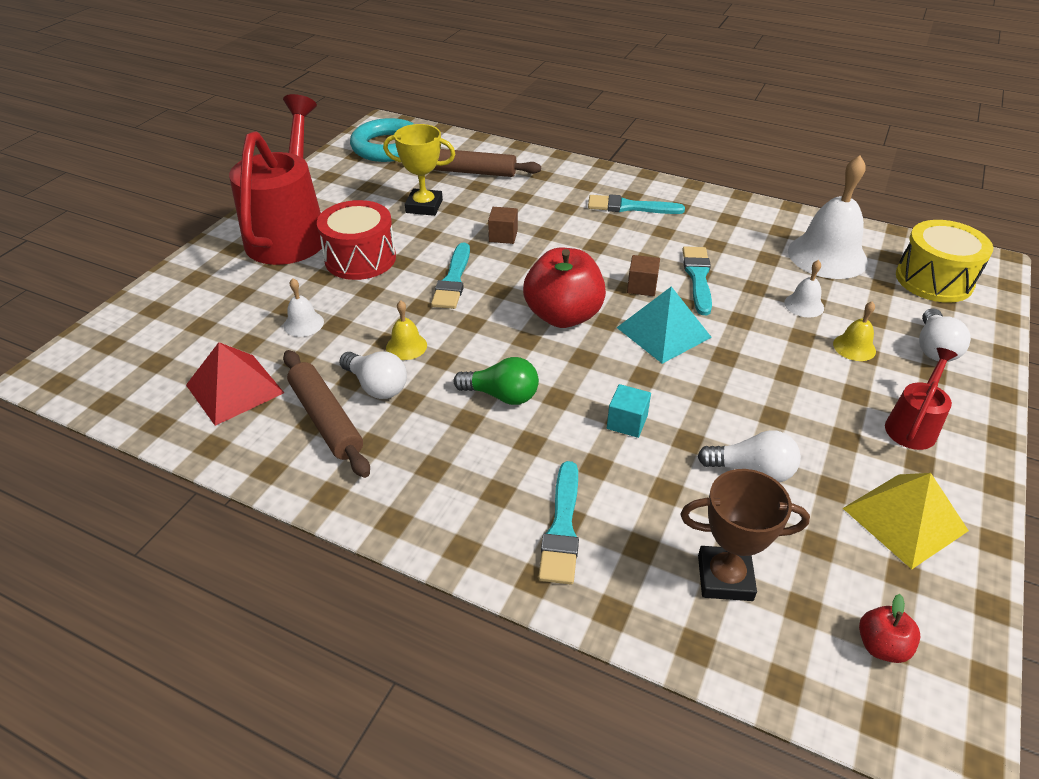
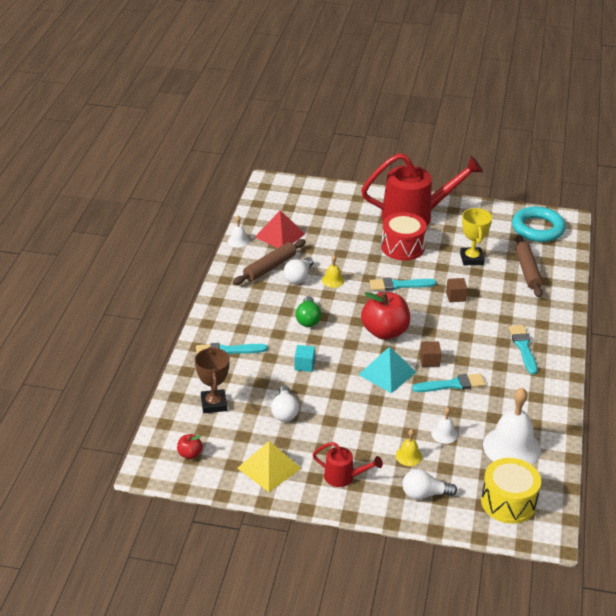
camera: 75 degrees right, 5 degrees down
(303, 323) = (336, 242): white bell -> white bell (238, 241)

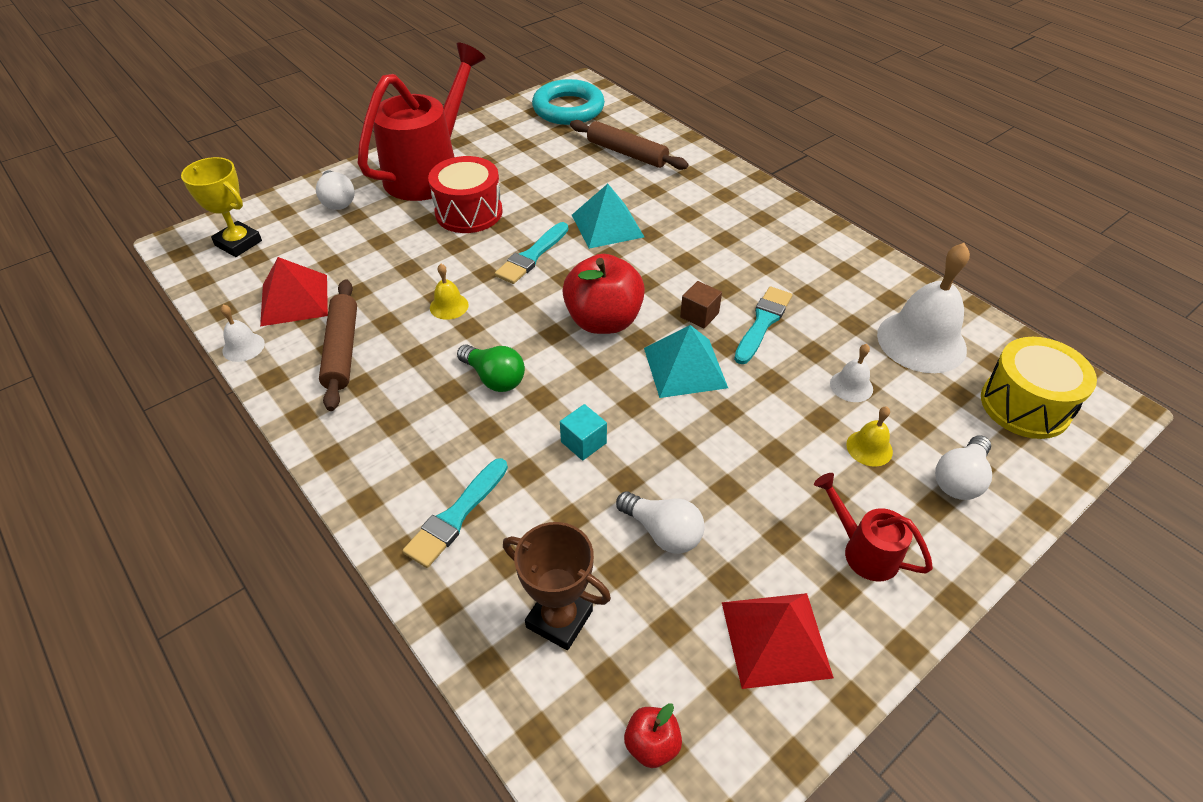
camera: 50 degrees left, 10 degrees up
(269, 468) = (775, 639): yellow pyramid -> red pyramid
(298, 277) = (400, 334): white light bulb -> white light bulb (337, 201)
(343, 477) = (864, 551): red watering can -> red watering can turned 105 degrees counterclockwise
(455, 296) = (607, 225): brown cube -> turquoise pyramid
(471, 259) = (558, 177): yellow trophy -> yellow trophy (238, 243)
(523, 347) = (751, 229): turquoise brush -> none

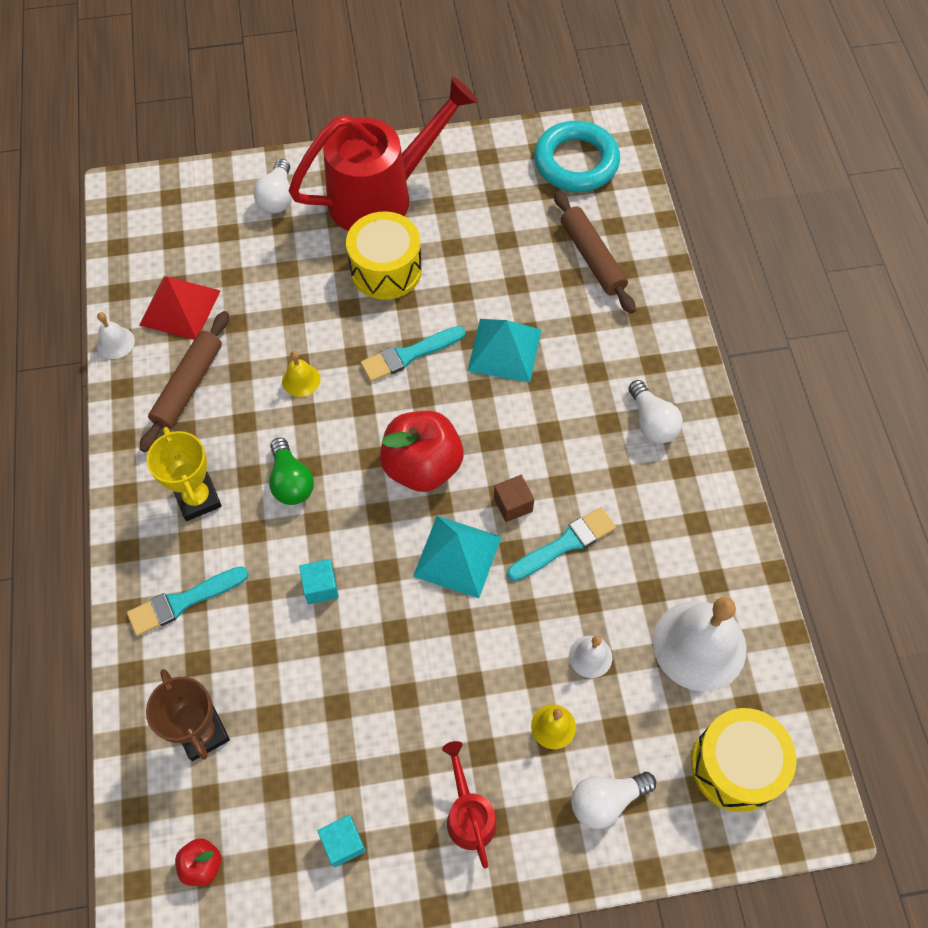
camera: 30 degrees right, 15 degrees up
(238, 243) = (168, 214): yellow trophy -> yellow trophy (198, 498)
(469, 212) = (386, 269): red drum -> yellow drum
(663, 532) = (325, 705): white light bulb -> white light bulb (652, 422)
(775, 639) = (343, 843): red pyramid -> turquoise cube

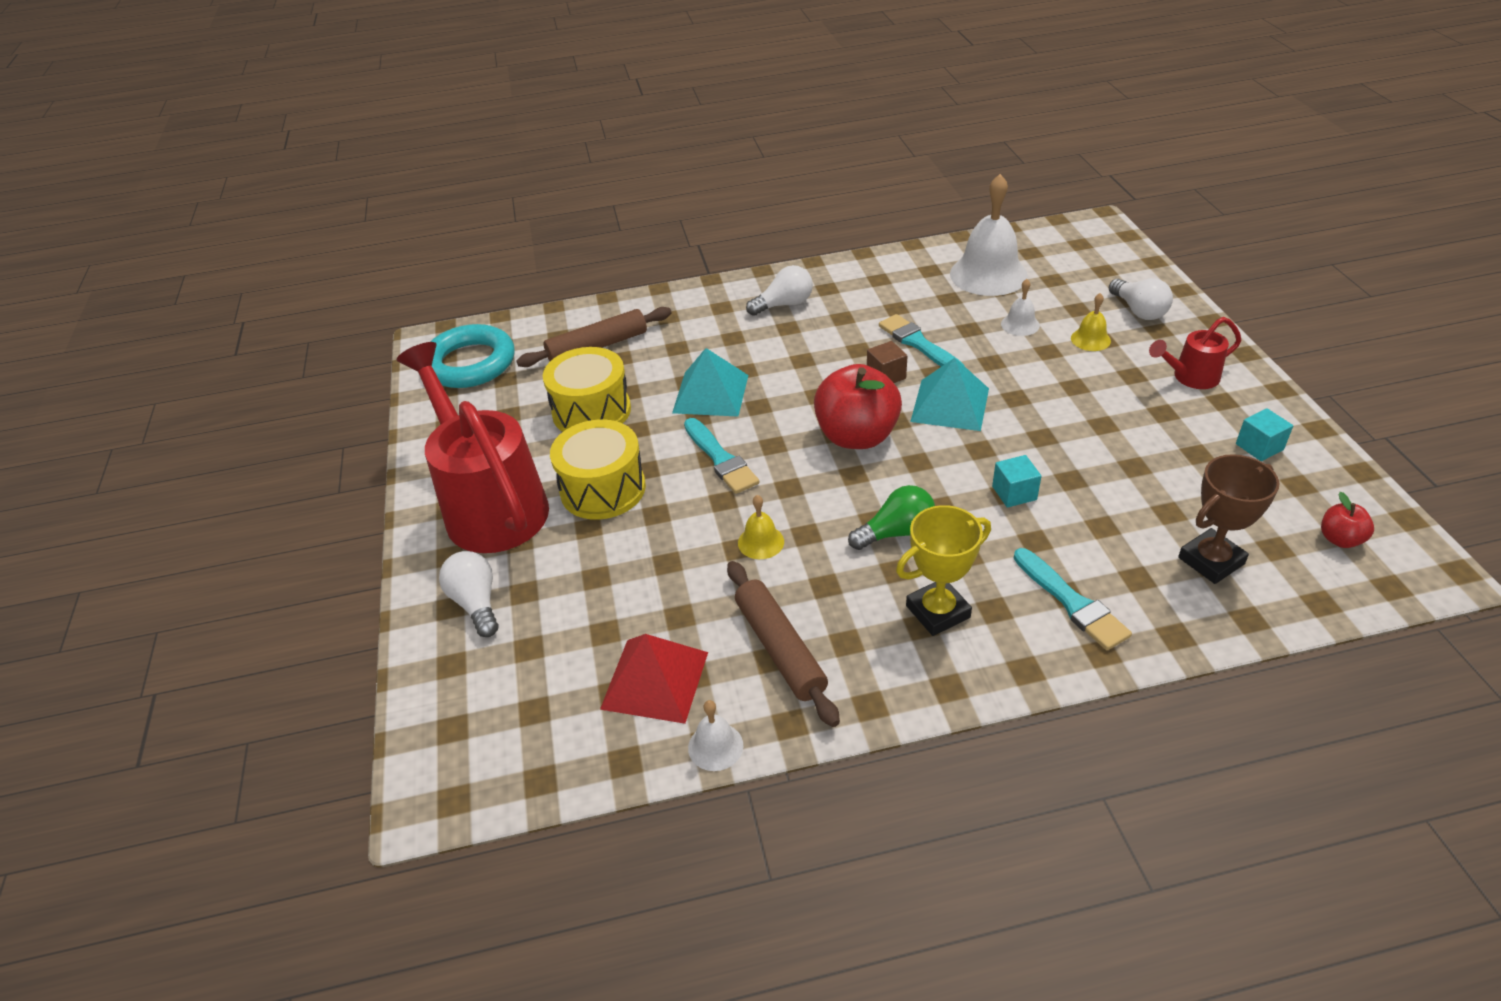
camera: 90 degrees left, 20 degrees down
(188, 386) = (779, 649): brown rolling pin -> brown rolling pin turned 45 degrees clockwise
(277, 197) = (476, 603): white light bulb -> white light bulb turned 120 degrees counterclockwise
(735, 766) = (1079, 256): yellow drum -> yellow drum (591, 411)

